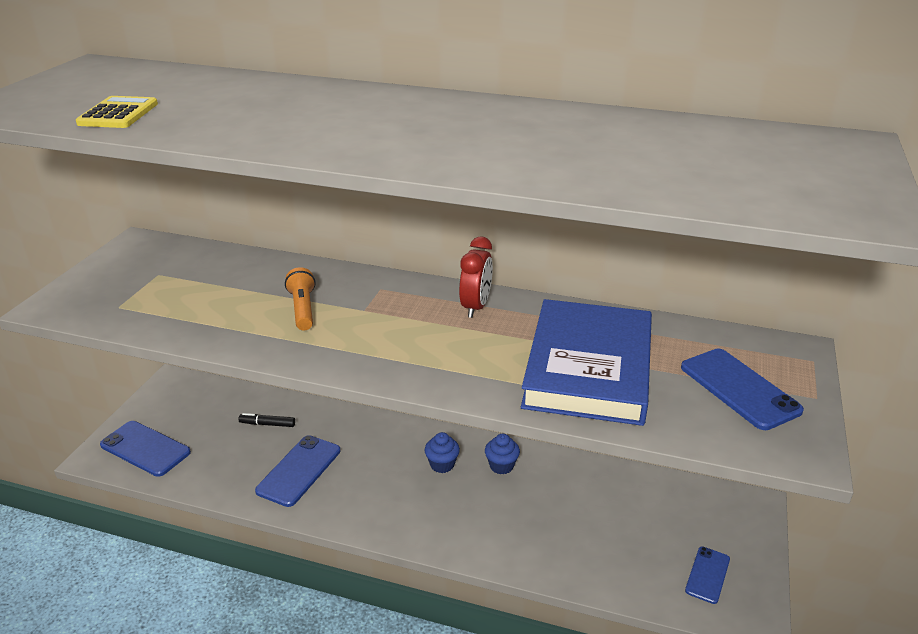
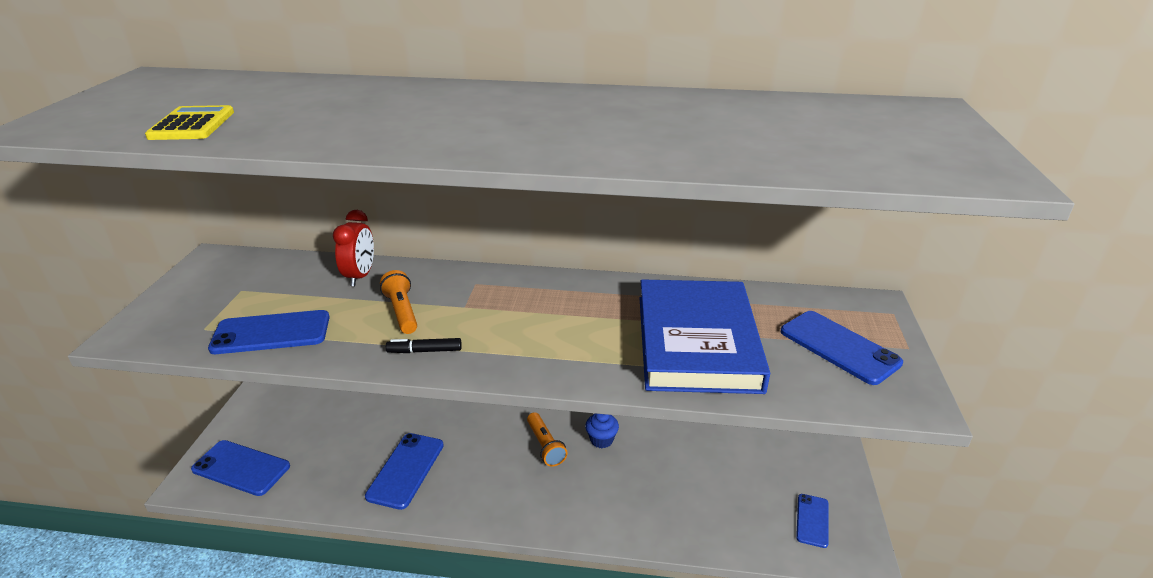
camera: 10 degrees left, 0 degrees up
(177, 317) = (271, 333): none -> blue phone
(267, 424) = (365, 426): black marker -> black marker (425, 351)
(442, 464) = (545, 446): blue cupcake -> orange flashlight
(476, 307) = (573, 293): red clock -> red clock (360, 276)

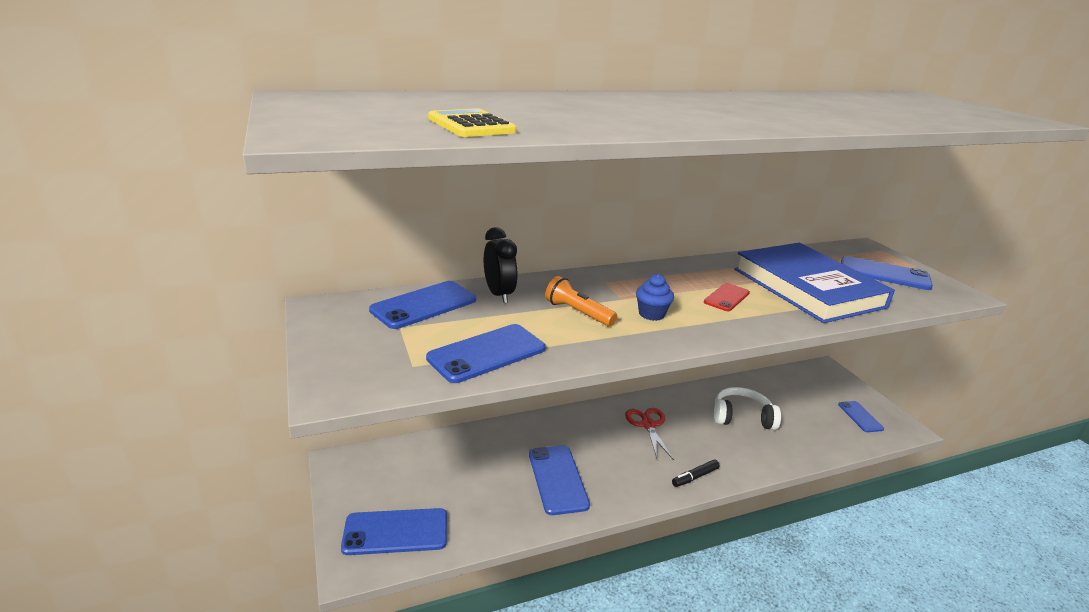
camera: 30 degrees left, 5 degrees down
(287, 273) = (424, 305): none -> blue phone
(360, 276) = (499, 294): red clock -> black clock
(425, 351) = (640, 335): black marker -> black marker (695, 477)
(545, 446) = (648, 425): orange flashlight -> red scissors
(578, 331) = (726, 297): none -> red phone
(601, 440) = (683, 408): blue cupcake -> blue cupcake (651, 314)
(657, 471) = (742, 417): none -> white headphones

